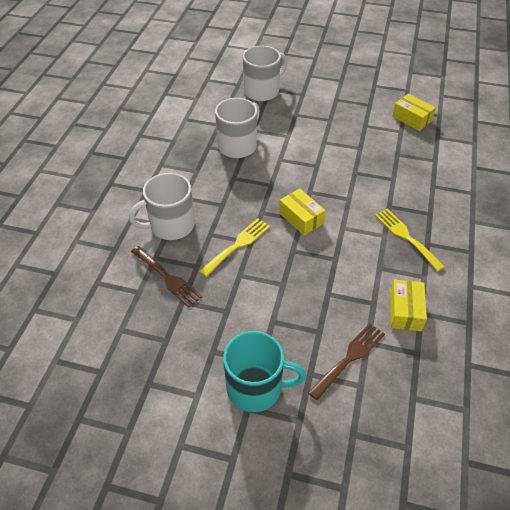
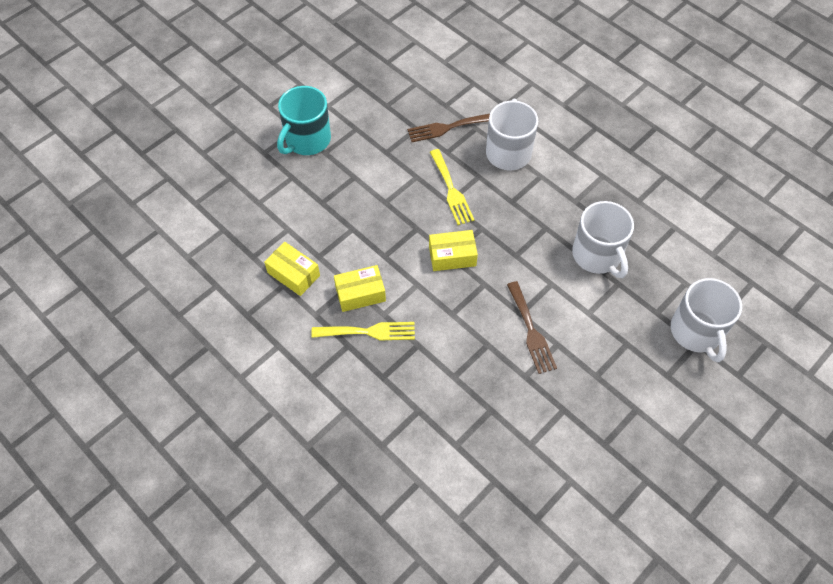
camera: 120 degrees right, 10 degrees up
(349, 358) = (284, 208): brown fork -> brown fork (531, 331)
(412, 119) = (547, 476): yellow box -> yellow box (360, 294)

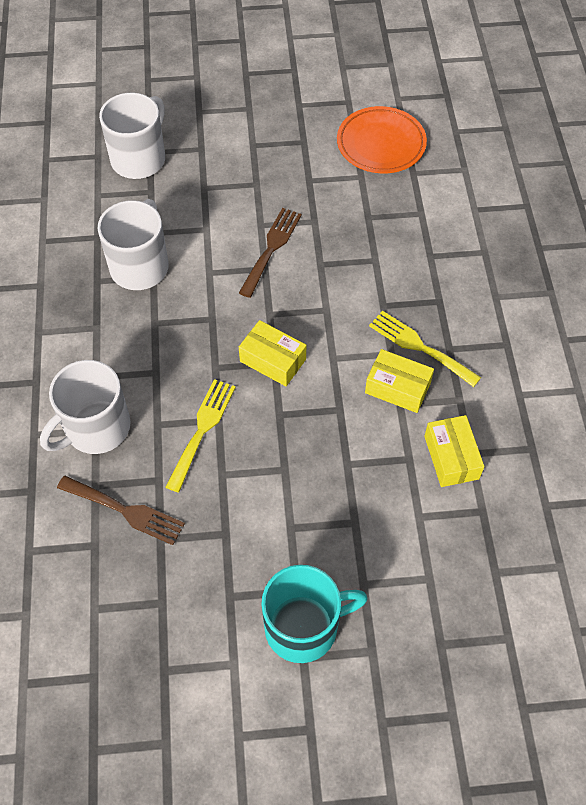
camera: 140 degrees left, 0 degrees up
(545, 491) = (381, 144): none -> orange plate

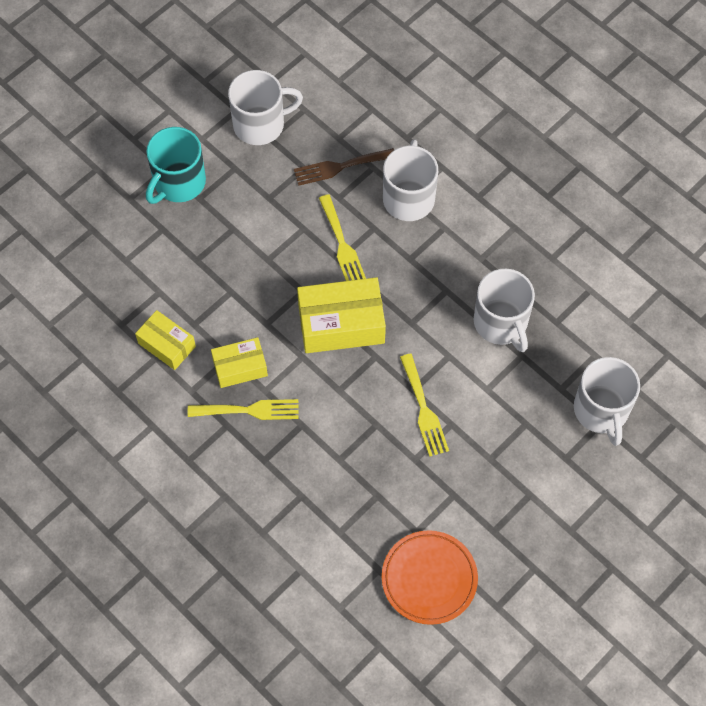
camera: 140 degrees right, 5 degrees up
(156, 628) = (260, 124): none -> white mug
(271, 248) = (424, 409): brown fork -> yellow fork
(272, 360) = (341, 324): yellow box -> yellow box, size x1.67

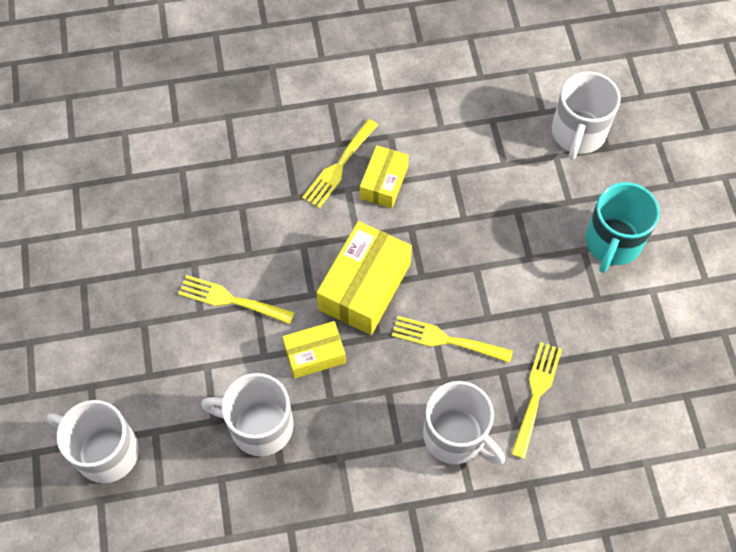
camera: 125 degrees right, 0 degrees up
(167, 345) = (447, 141): yellow box -> yellow box (314, 354)
(178, 182) = (612, 242): turquoise mug -> turquoise mug turned 135 degrees counterclockwise
(260, 124) = (636, 352): white mug -> white mug (578, 133)
(340, 167) = (536, 394): brown fork -> yellow fork
(429, 579) = (89, 207): orange plate -> none

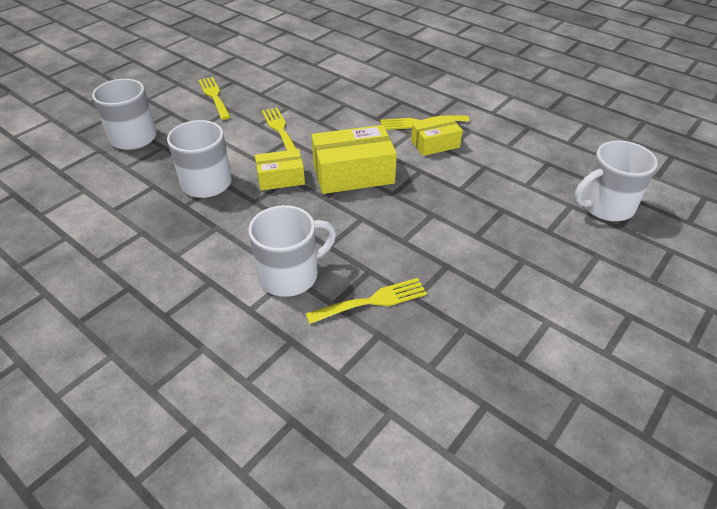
camera: 50 degrees right, 20 degrees down
(314, 354) = (281, 178): yellow box -> yellow box turned 45 degrees counterclockwise
(446, 340) = (360, 229): yellow fork -> yellow fork (214, 96)
(456, 436) = (290, 275): white mug -> white mug turned 120 degrees counterclockwise
(612, 242) = (552, 273): turquoise mug -> none

